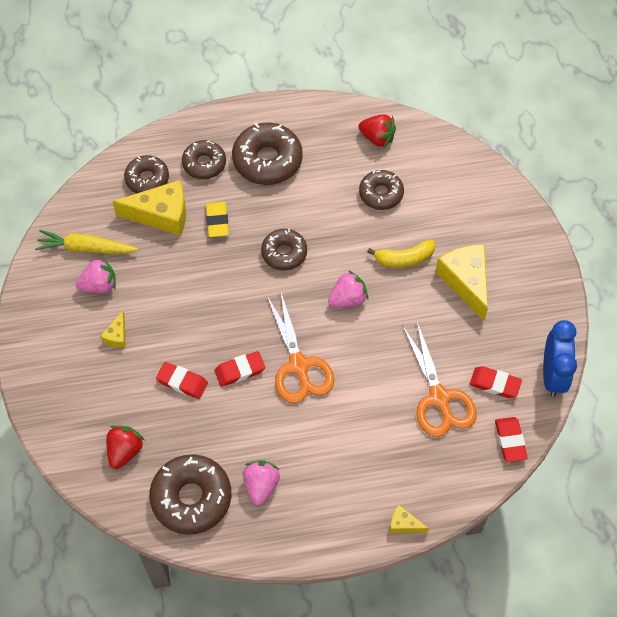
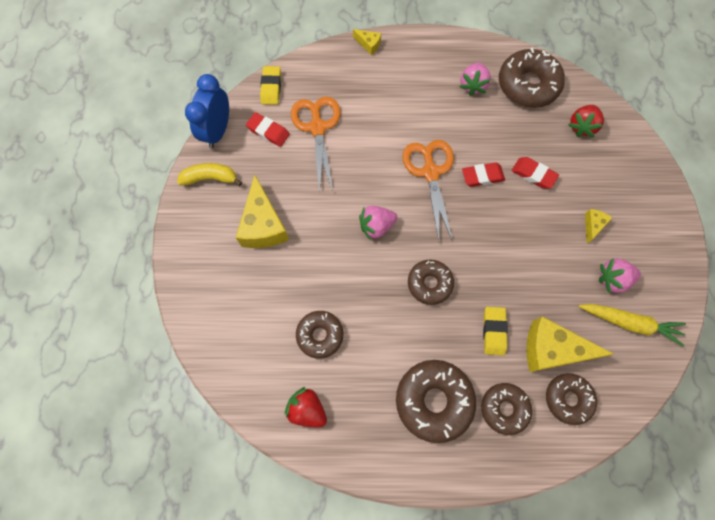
camera: 170 degrees left, 10 degrees up
(404, 258) = (314, 258): yellow banana -> yellow banana (210, 178)
(510, 441) = (271, 87): red eraser -> yellow eraser

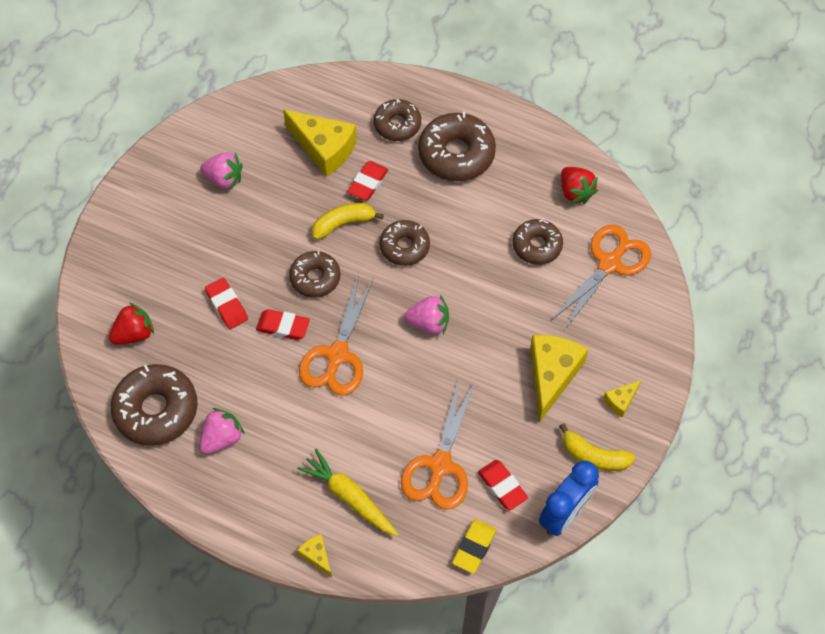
camera: 155 degrees left, 10 degrees down
(251, 346) = (609, 264): none -> orange scissors
(491, 282) = (343, 223): none -> yellow banana
(494, 331) = (368, 183): yellow eraser -> red eraser
(568, 399) = (337, 109): brown donut -> brown donut (315, 278)
(592, 225) = (205, 231): yellow cheese -> yellow cheese (621, 401)
(628, 323) = (238, 140): yellow carrot -> yellow carrot (350, 497)

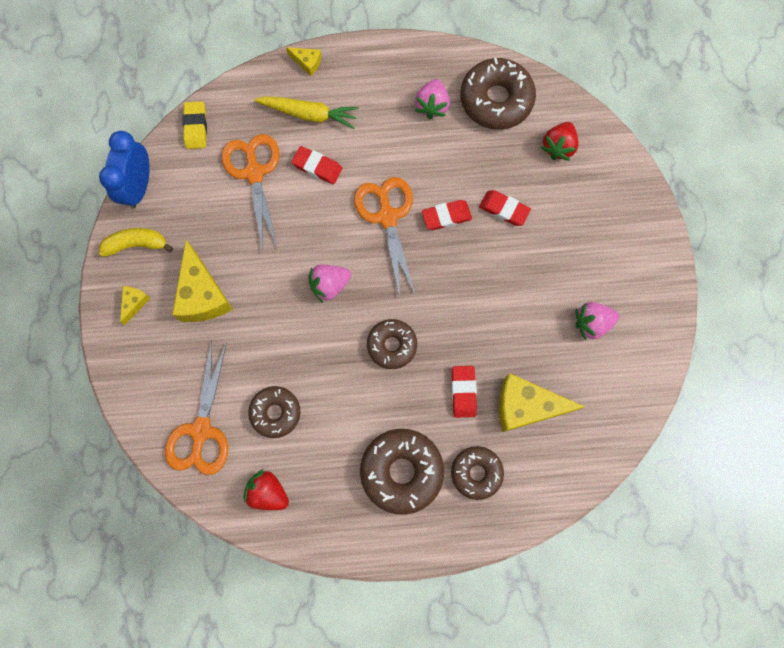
camera: 150 degrees right, 15 degrees up
(315, 278) = (449, 273): brown donut -> none
(343, 223) = (459, 338): yellow banana -> none
(502, 486) = (197, 182): red eraser -> red eraser (317, 167)

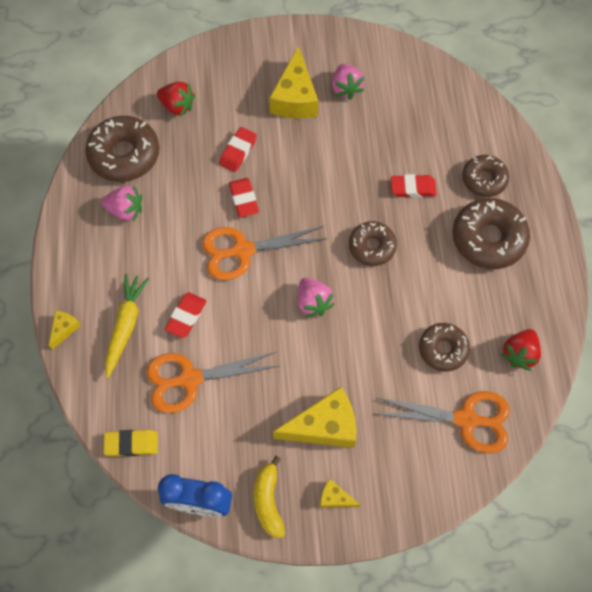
camera: 90 degrees left, 10 degrees down
(526, 406) = (422, 140): yellow cheese -> yellow cheese (295, 98)

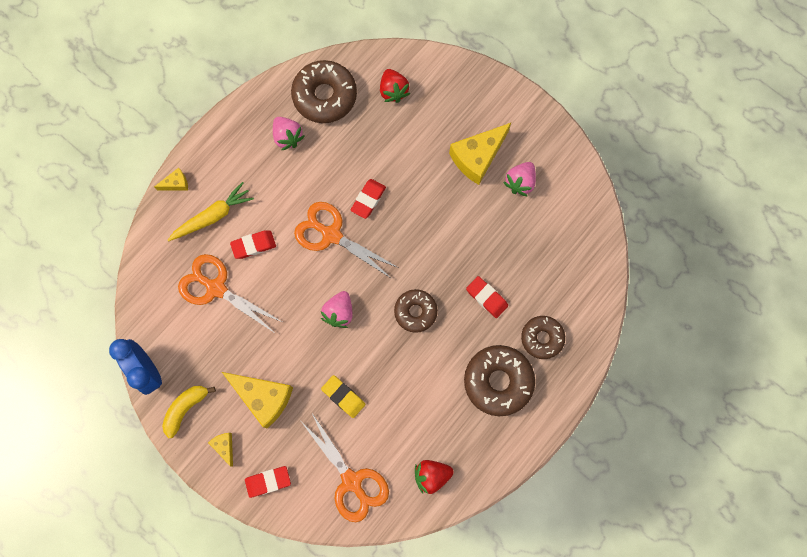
camera: 45 degrees right, 10 degrees up
(131, 444) = (145, 295): yellow eraser -> yellow eraser (343, 396)
(238, 151) = (399, 162): red eraser -> red eraser (268, 481)
(443, 349) = (386, 423): brown donut -> none

